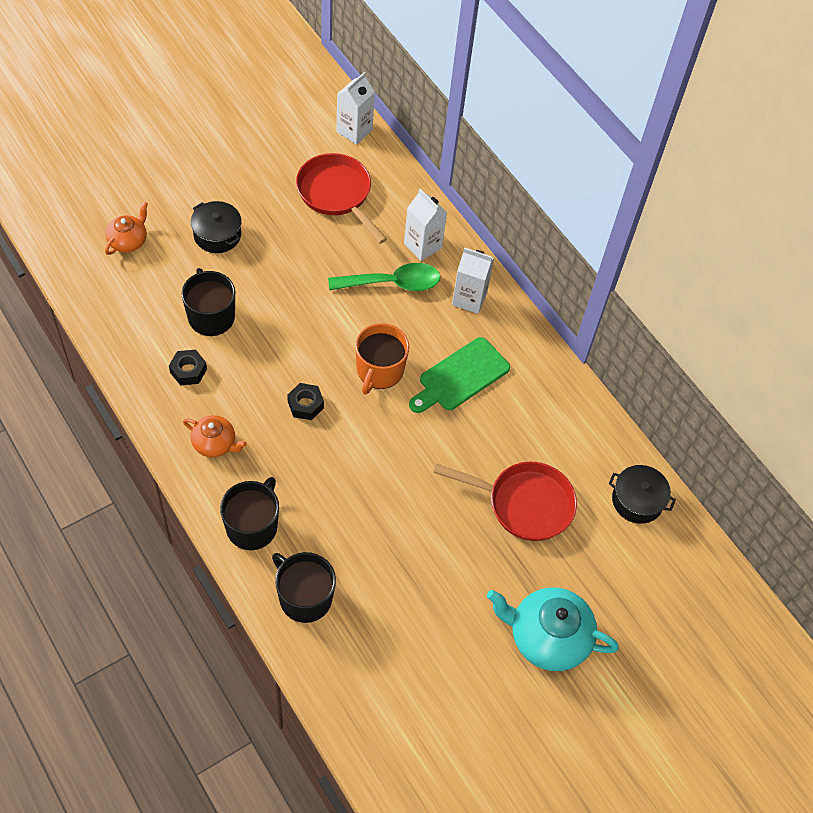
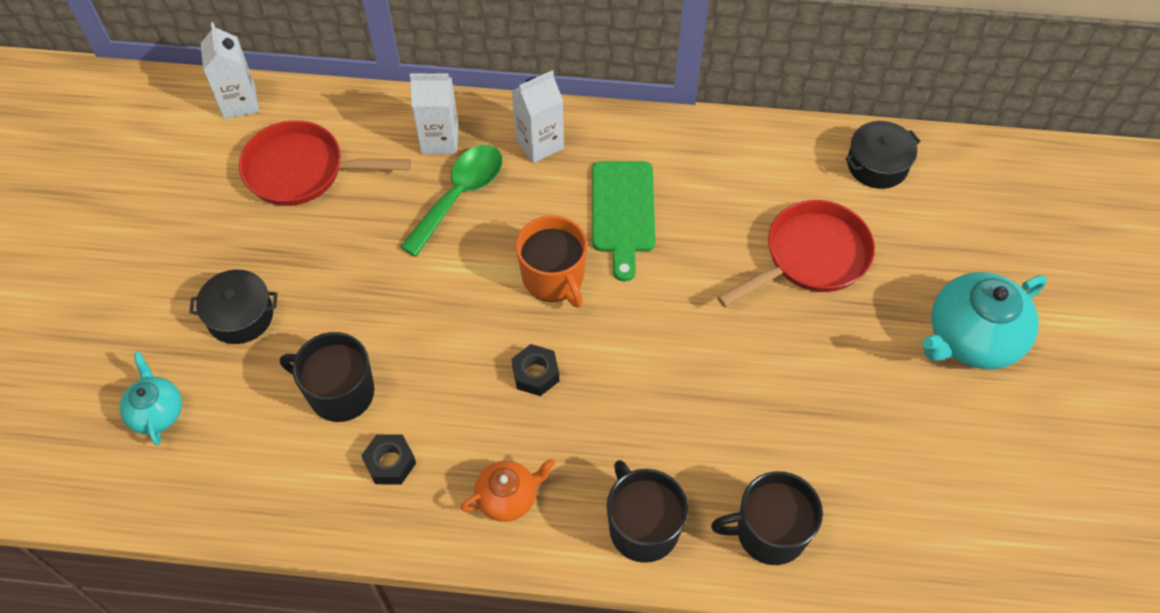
camera: 45 degrees left, 0 degrees up
(128, 241) = (157, 412): orange teapot -> turquoise teapot

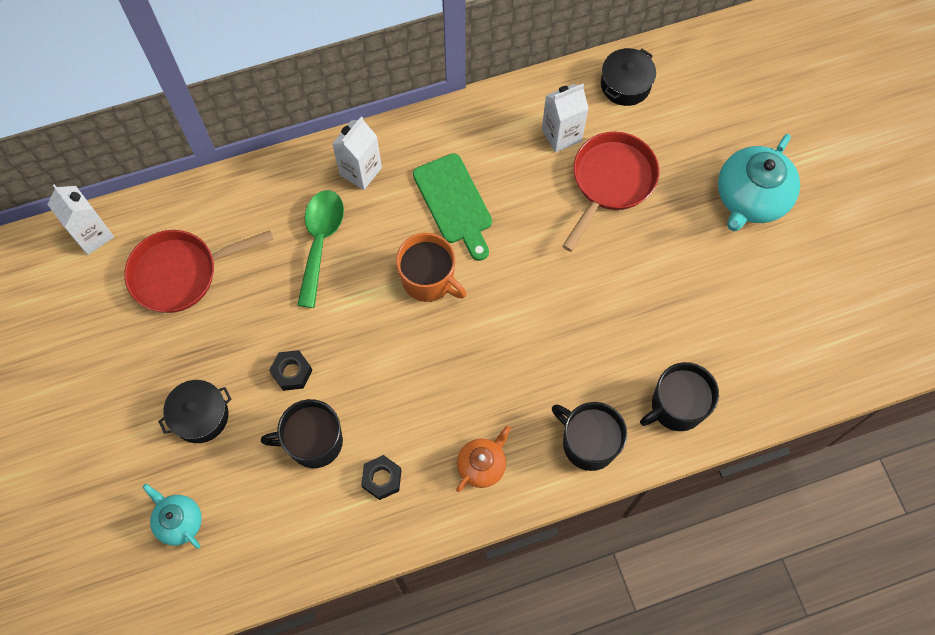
camera: 25 degrees left, 10 degrees up
(440, 140) = (279, 200): white carton -> white carton (561, 135)
(535, 374) = (454, 362): black nut -> black nut (292, 372)

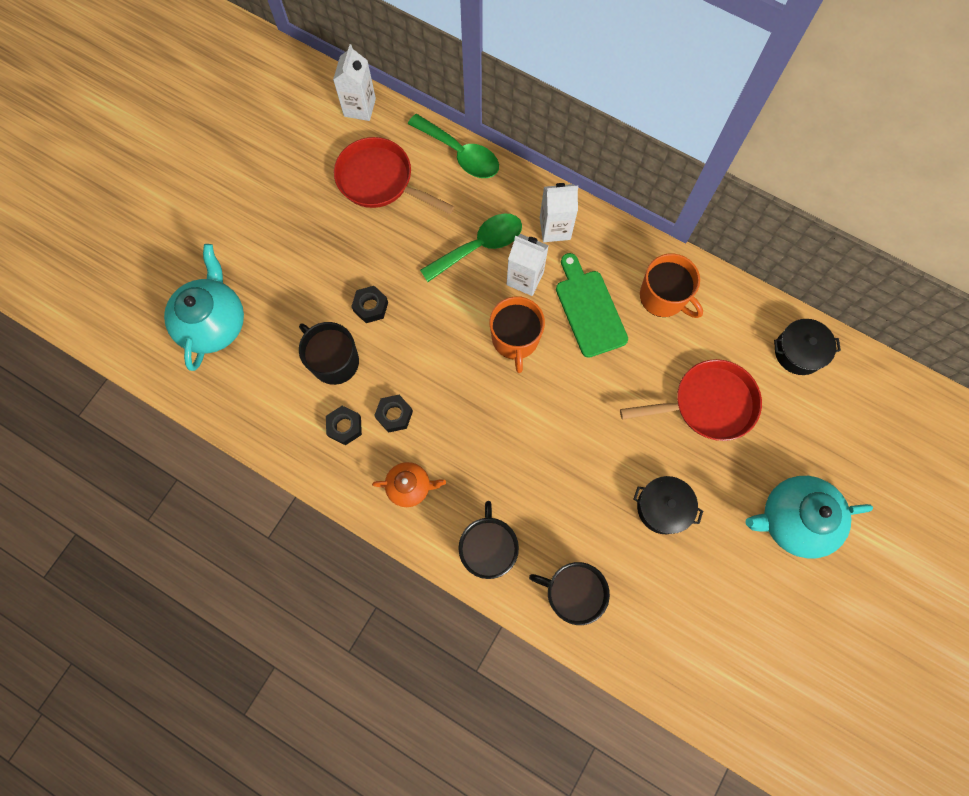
camera: 50 degrees right, 5 degrees up
(179, 521) = (214, 323): turquoise teapot -> turquoise teapot, size x1.77
(200, 416) = (293, 276): black pot -> black pot (663, 507)
(221, 189) = (460, 154): none -> green spoon
(408, 429) = (394, 415): none -> black nut
(454, 203) = (589, 309): green cutting board -> green cutting board turned 135 degrees clockwise
(495, 140) = (663, 297): none -> orange mug
(561, 135) = (712, 339): white carton -> white carton (525, 278)

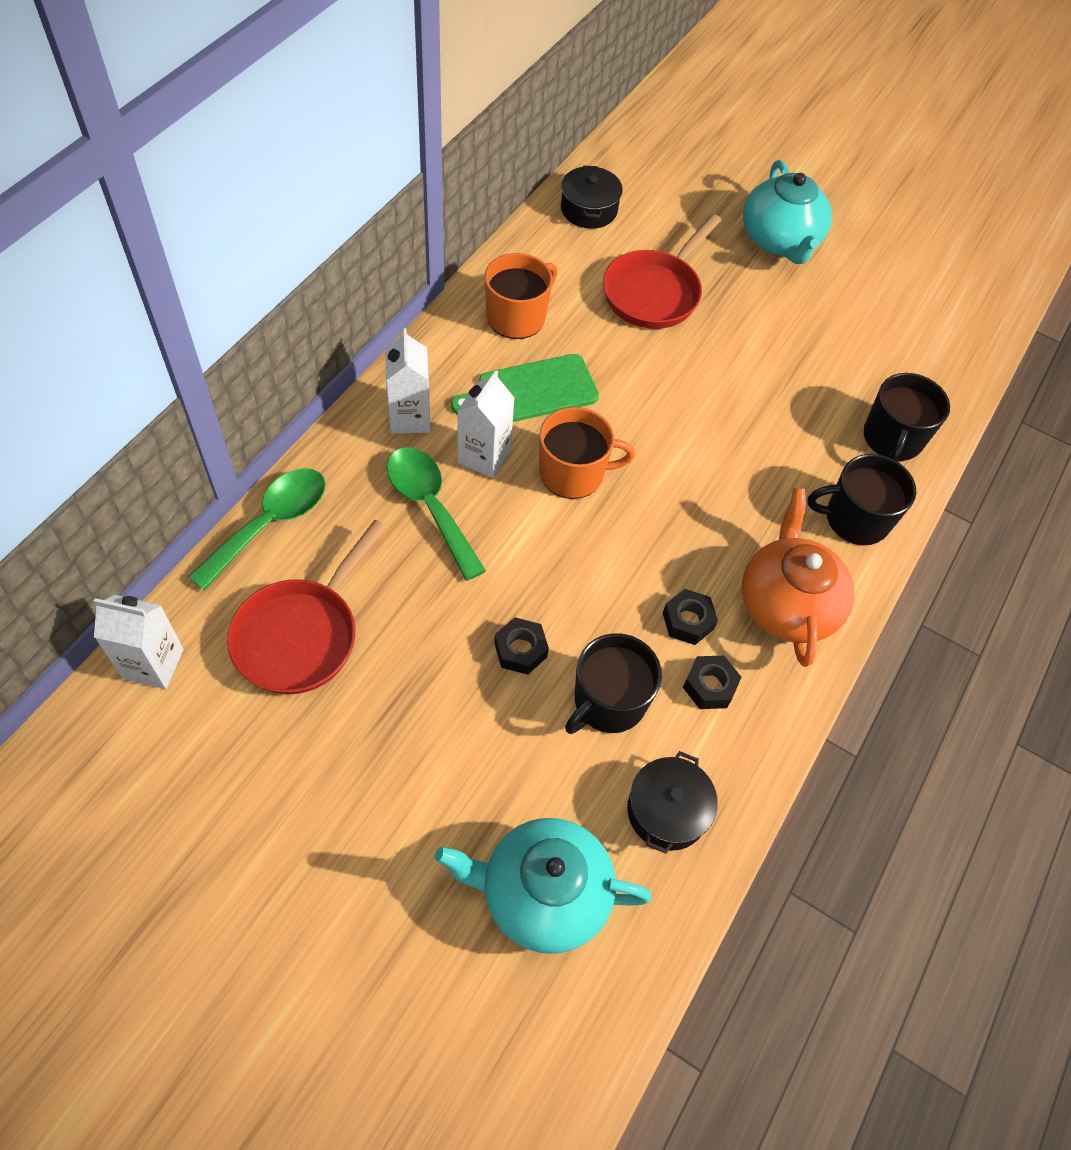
camera: 95 degrees left, 15 degrees down
(410, 486) = (787, 604): orange teapot -> orange teapot, size x1.77
(663, 507) = (781, 345): black pot -> black pot (667, 811)
(708, 404) = (654, 292): red pan -> red pan turned 135 degrees counterclockwise

